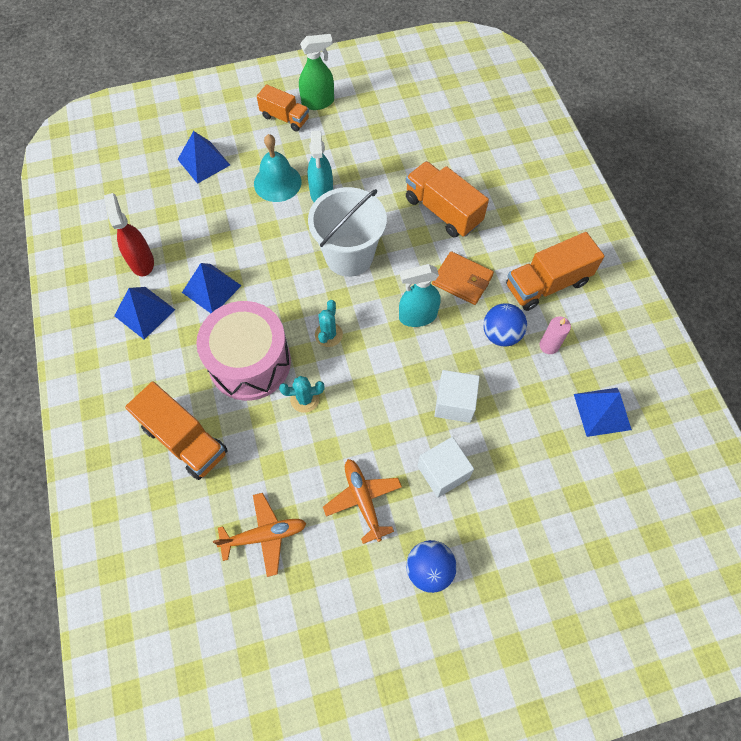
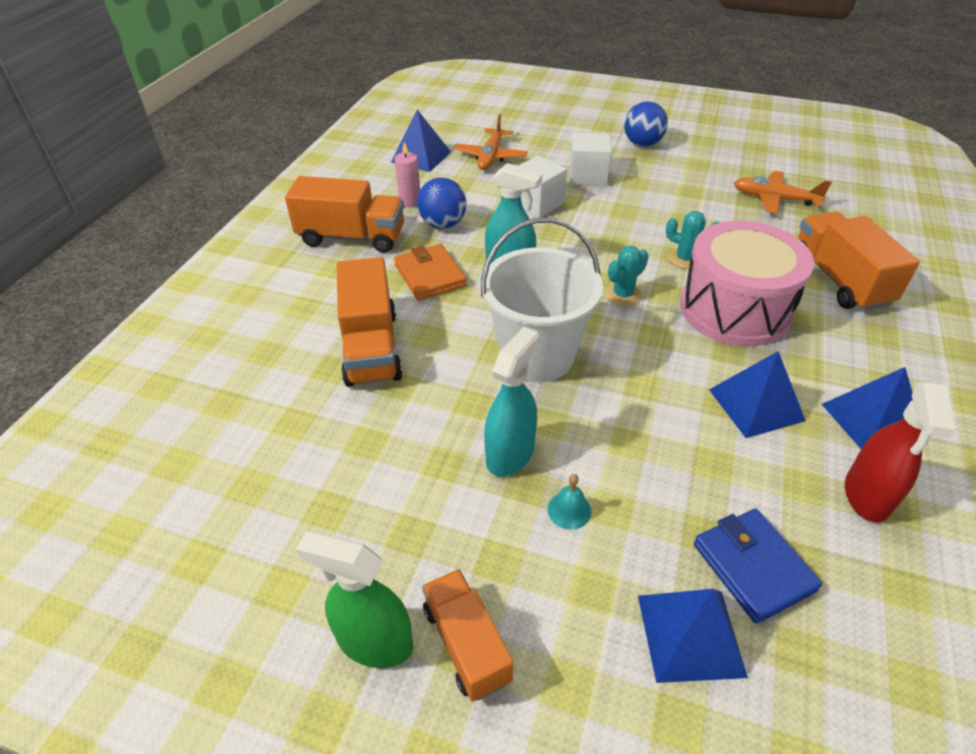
camera: 145 degrees left, 20 degrees down
(187, 200) = (753, 567): none -> blue wallet
(277, 182) = (569, 510): turquoise bell -> turquoise bell, size x0.47
(363, 500) = (670, 186): orange plane -> orange plane (491, 156)

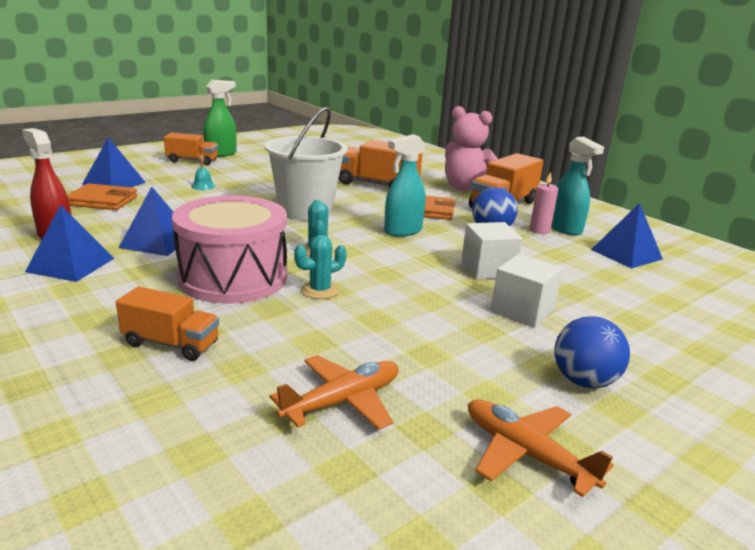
camera: 120 degrees right, 20 degrees down
(309, 278) = (465, 188): none -> pink teddy bear
(491, 156) = (607, 281): orange plane -> orange plane (526, 454)
(510, 454) = (253, 187): turquoise spray bottle -> turquoise spray bottle (565, 228)
(753, 567) = (102, 201): blue wallet -> orange wallet
(839, 280) = (171, 344): orange truck -> orange truck, size x0.65

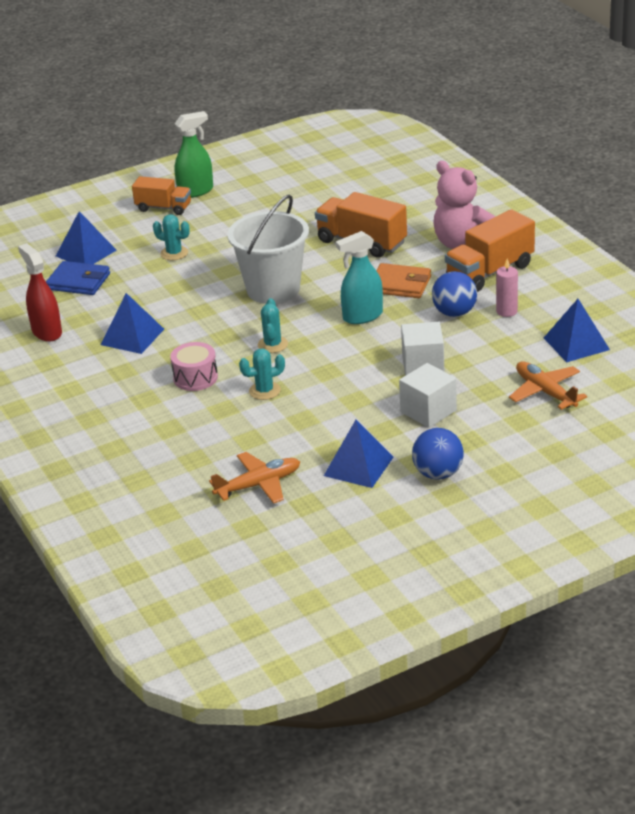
camera: 15 degrees right, 10 degrees up
(70, 265) = (65, 365): blue pyramid -> blue pyramid (358, 466)
(102, 201) = (78, 282): orange wallet -> blue wallet
(171, 344) = (147, 440): orange truck -> none
(203, 186) = (174, 253): turquoise bell -> turquoise cactus
(233, 278) = (195, 378): pink drum -> pink drum, size x0.50
(526, 454) = (365, 521): orange plane -> orange plane (545, 392)
(565, 228) = (537, 308): turquoise spray bottle -> none

